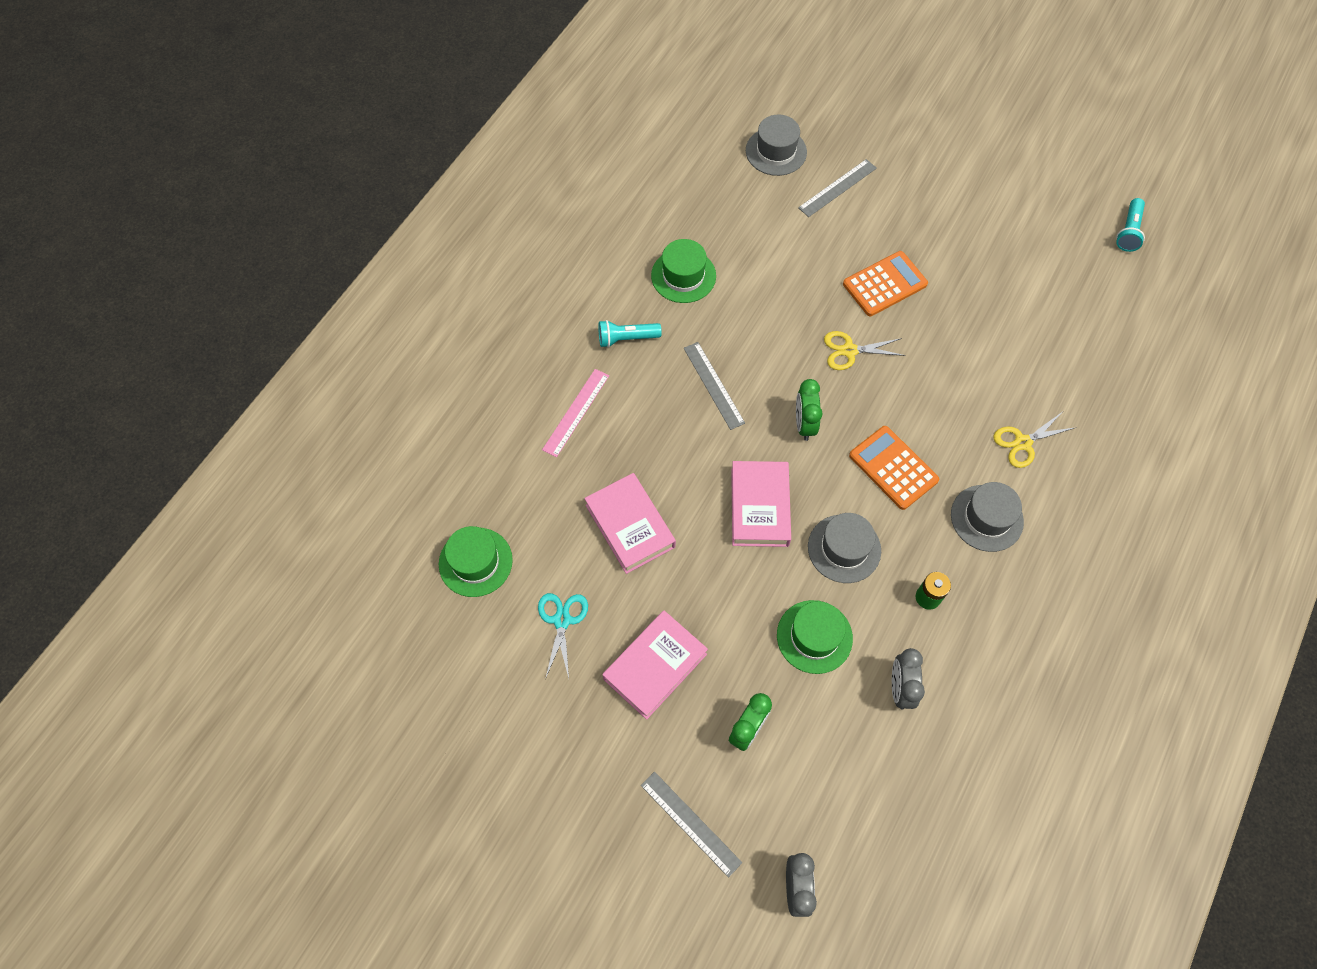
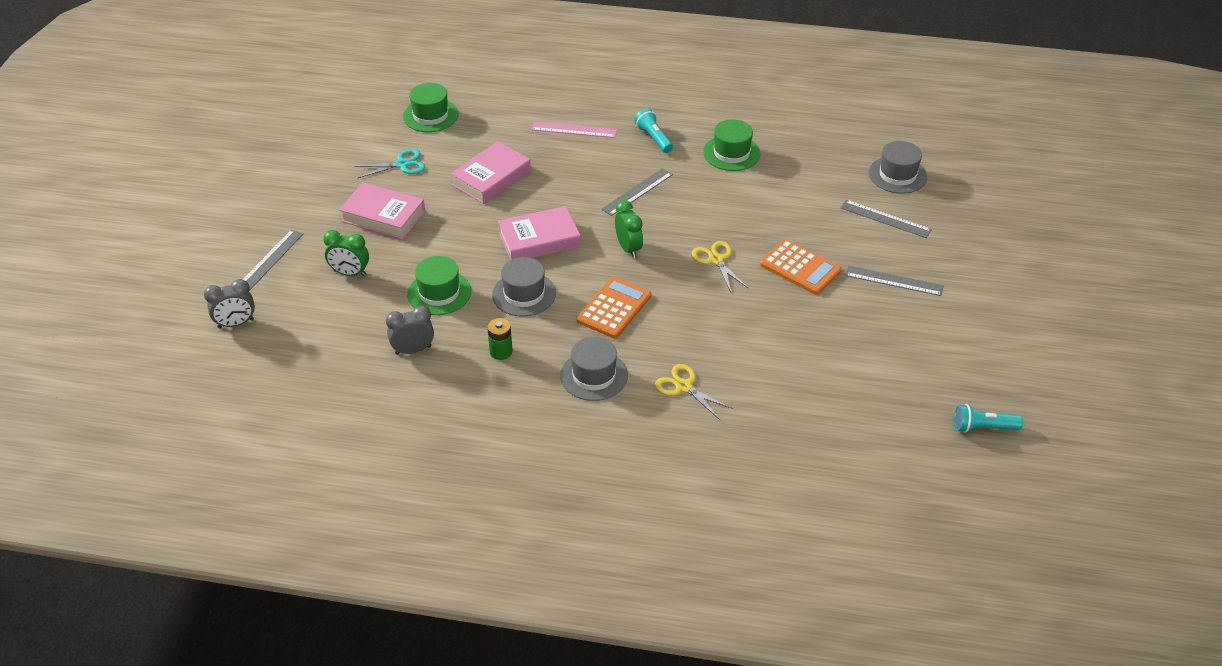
camera: 70 degrees right, 20 degrees down
(804, 424) = (628, 248): green clock -> green clock turned 90 degrees clockwise
(927, 217) = (894, 281): none -> grey ruler

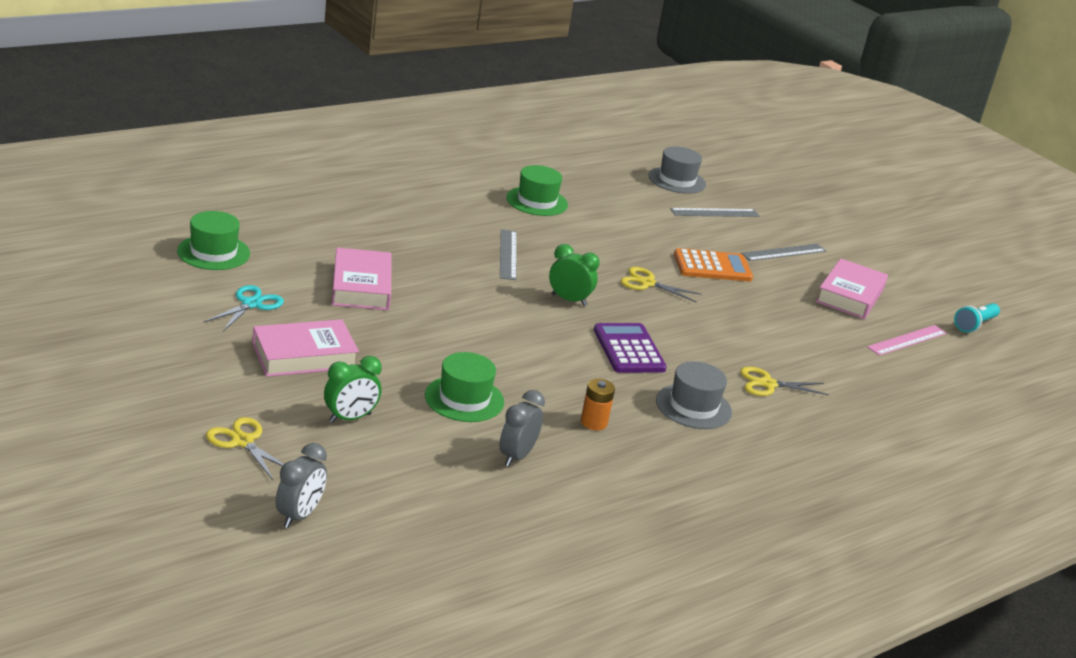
camera: 50 degrees left, 15 degrees down
(270, 260) = (243, 441): grey ruler -> yellow scissors
(501, 352) = (593, 422): green battery -> orange battery
(524, 294) = (540, 369): grey hat -> none
(539, 240) = (485, 321): pink book -> pink book (850, 295)
(574, 130) = (376, 223): pink ruler -> pink ruler (907, 340)
(614, 308) = (629, 349): orange calculator -> purple calculator
(653, 138) = (457, 209): turquoise flashlight -> none

